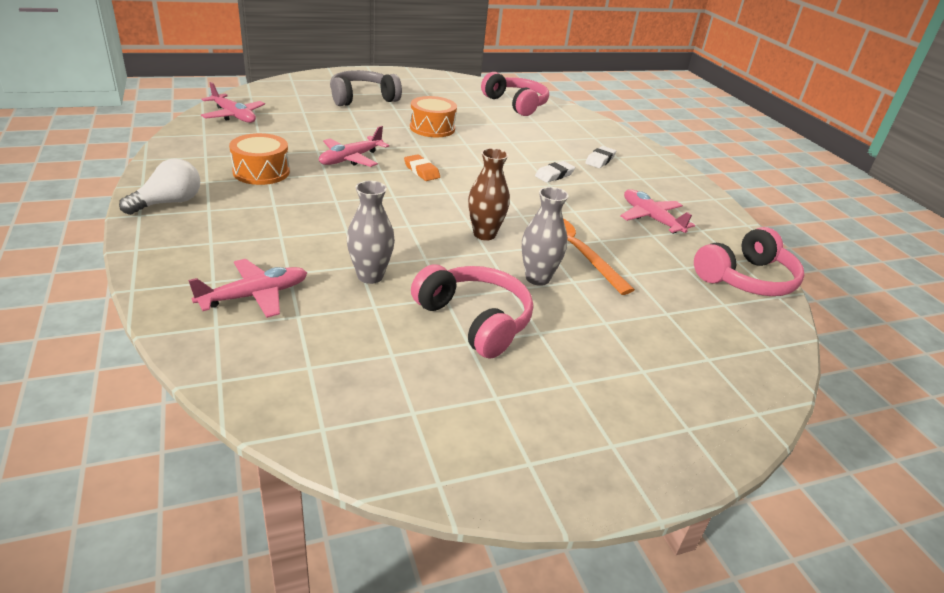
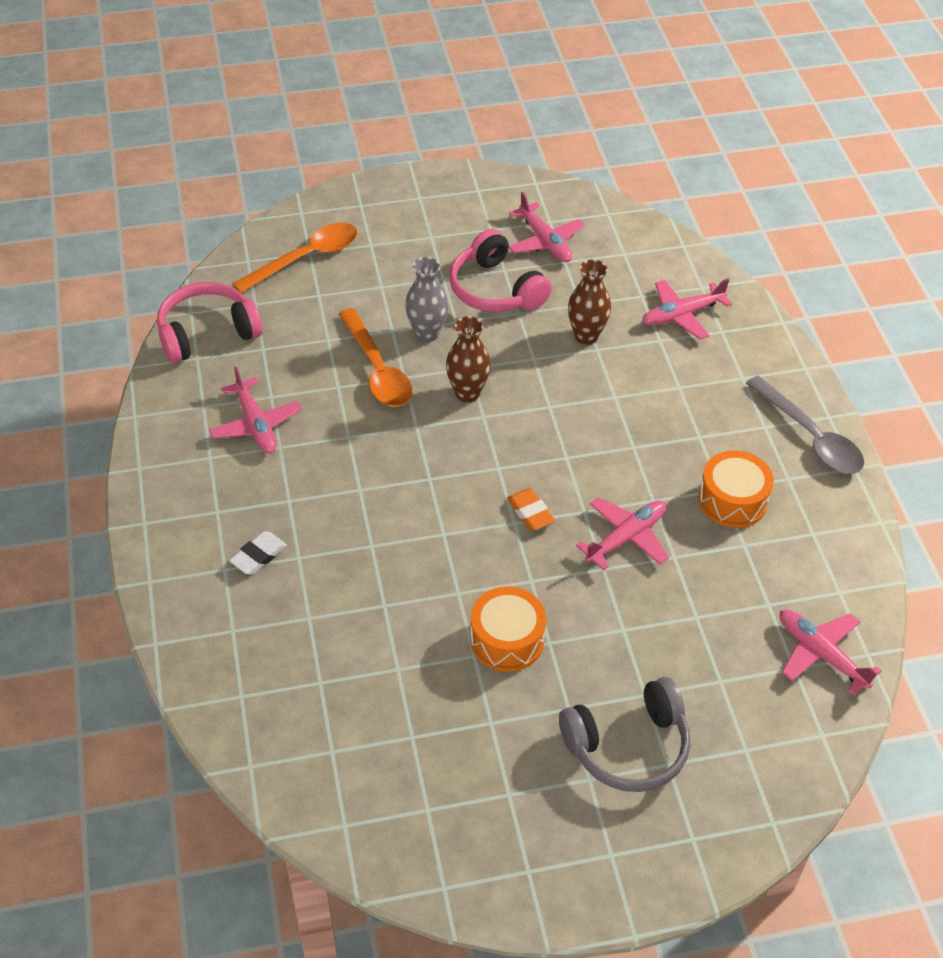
camera: 170 degrees left, 15 degrees up
(169, 203) = (810, 436): white light bulb -> grey spoon
(370, 276) = (586, 336): grey vase -> brown vase
(419, 381) = (545, 241): none -> pink plane
(516, 104) = (335, 754): pink headphones -> none
(554, 175) = (346, 512): white eraser -> none
(708, 352) = (306, 258): none -> orange spoon

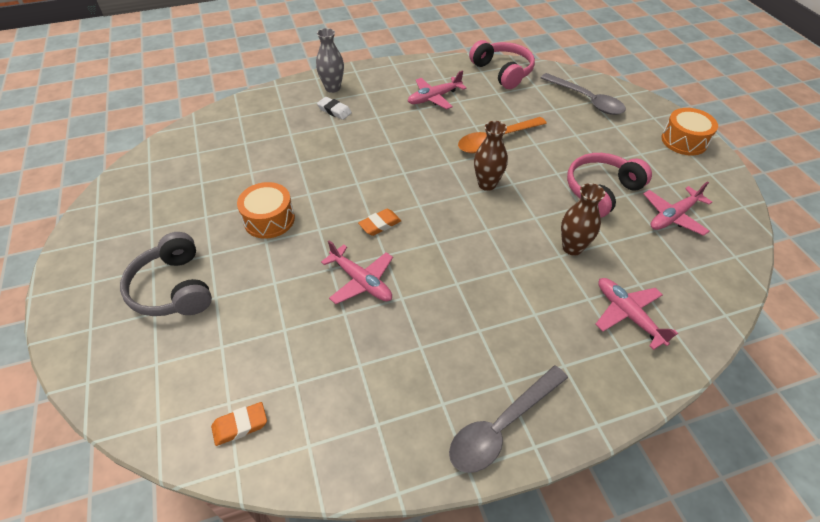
camera: 85 degrees right, 0 degrees up
(306, 258) = (586, 100): orange spoon -> grey spoon
(427, 334) = (538, 160): grey vase -> grey vase (332, 88)
(732, 500) = (409, 356): orange drum -> orange drum (684, 141)
(821, 654) = (240, 425): pink plane -> orange eraser

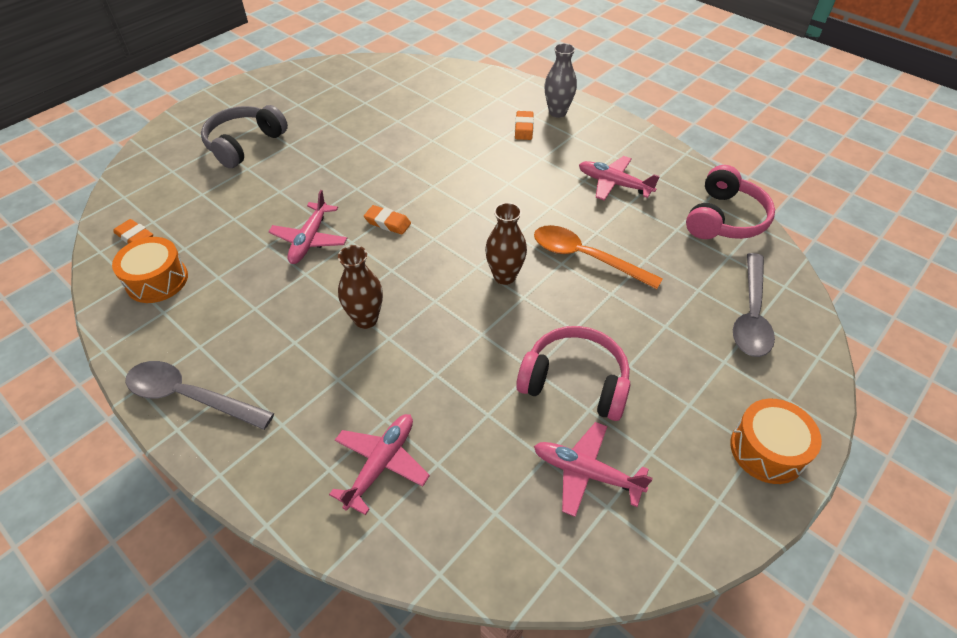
camera: 60 degrees right, 0 degrees up
(269, 219) = (348, 156): orange drum -> orange drum (157, 280)
(334, 111) = (524, 128): white eraser -> orange eraser
(572, 248) = (455, 382): brown vase -> brown vase (366, 319)

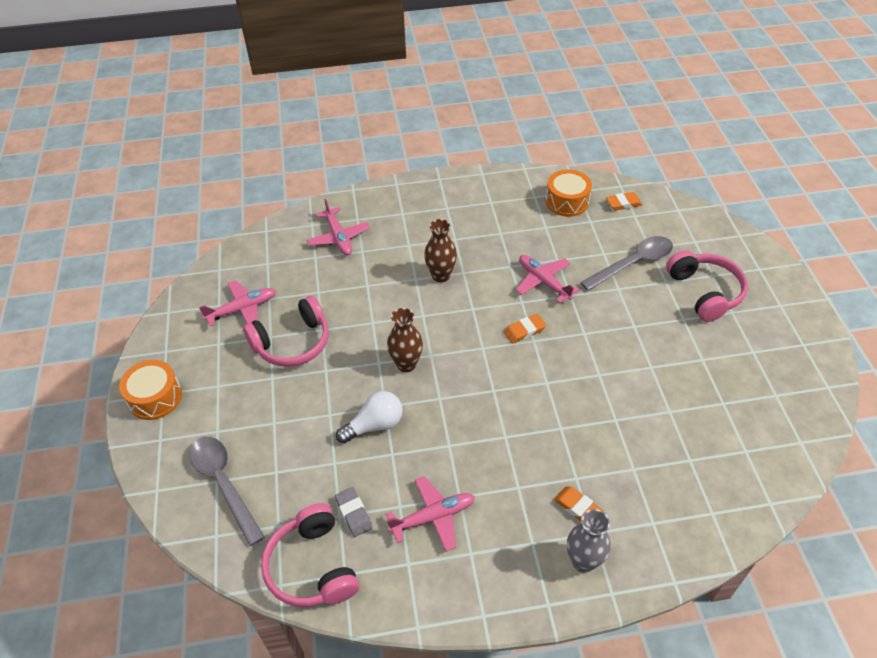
camera: 130 degrees right, 0 degrees up
(190, 396) = (456, 189): grey spoon -> grey spoon (633, 263)
(244, 144) = (705, 292): grey headphones -> pink headphones
(586, 258) = (375, 425): orange spoon -> white light bulb
(665, 223) = (353, 513): none -> grey eraser

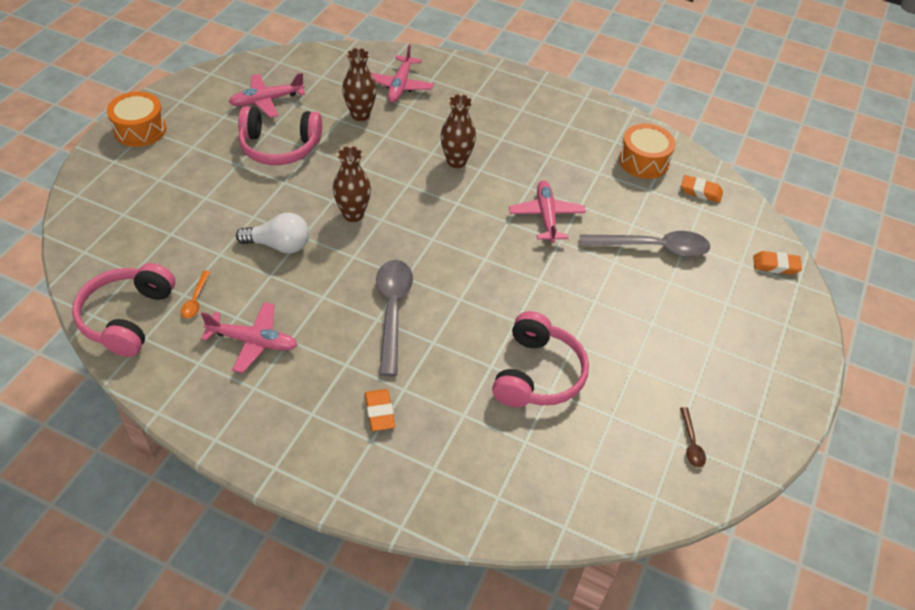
camera: 30 degrees right, 0 degrees up
(224, 484) = (126, 219): grey spoon -> grey spoon (392, 311)
(242, 309) = (267, 101): pink plane -> pink plane turned 150 degrees clockwise
(331, 279) = (360, 115): none -> brown vase
(353, 513) = (195, 300): grey eraser -> orange spoon
(524, 331) = (484, 246): orange eraser -> orange eraser (775, 265)
(583, 561) = (339, 456): grey vase -> none
(705, 292) = (701, 312): pink headphones -> pink headphones (537, 374)
(784, 389) = (691, 443): none -> brown spoon

